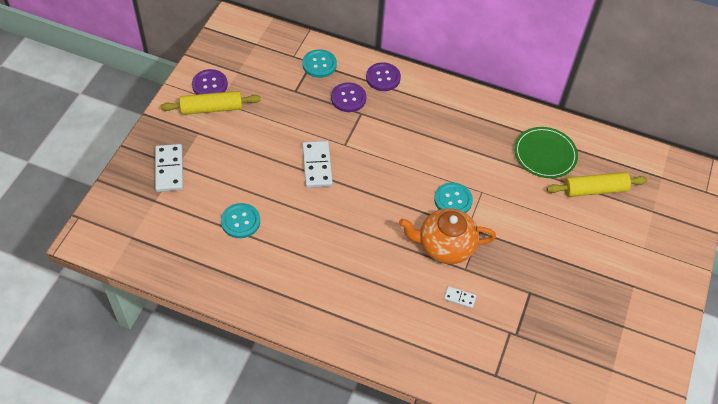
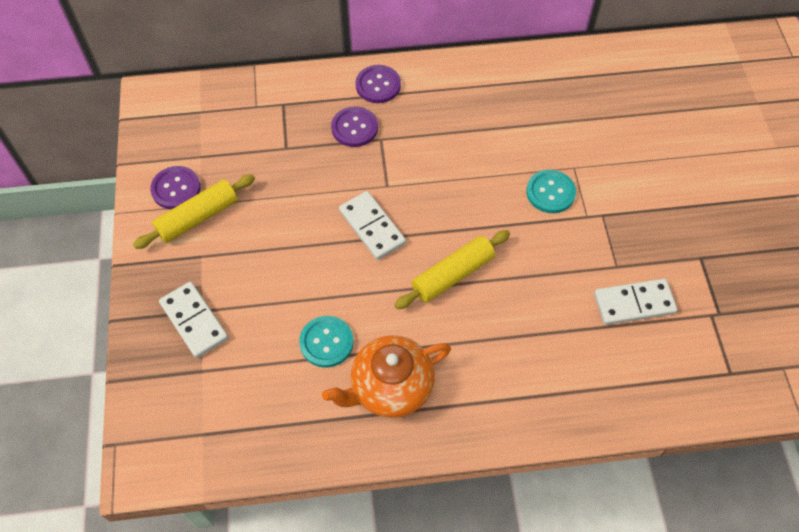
camera: 25 degrees left, 5 degrees up
(319, 64) = (294, 103): turquoise button -> none
(445, 246) = (577, 251): orange teapot -> orange teapot (390, 387)
(459, 298) = (634, 303): white domino -> white domino, size x1.93
(545, 154) = (610, 92): green plate -> none
(594, 190) = (686, 107): yellow rolling pin -> yellow rolling pin (452, 275)

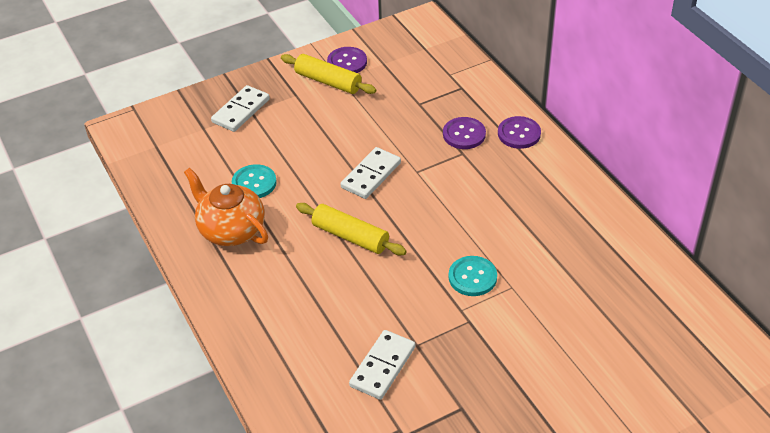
camera: 70 degrees right, 15 degrees down
(634, 303) = (382, 366): white domino -> white domino turned 60 degrees clockwise

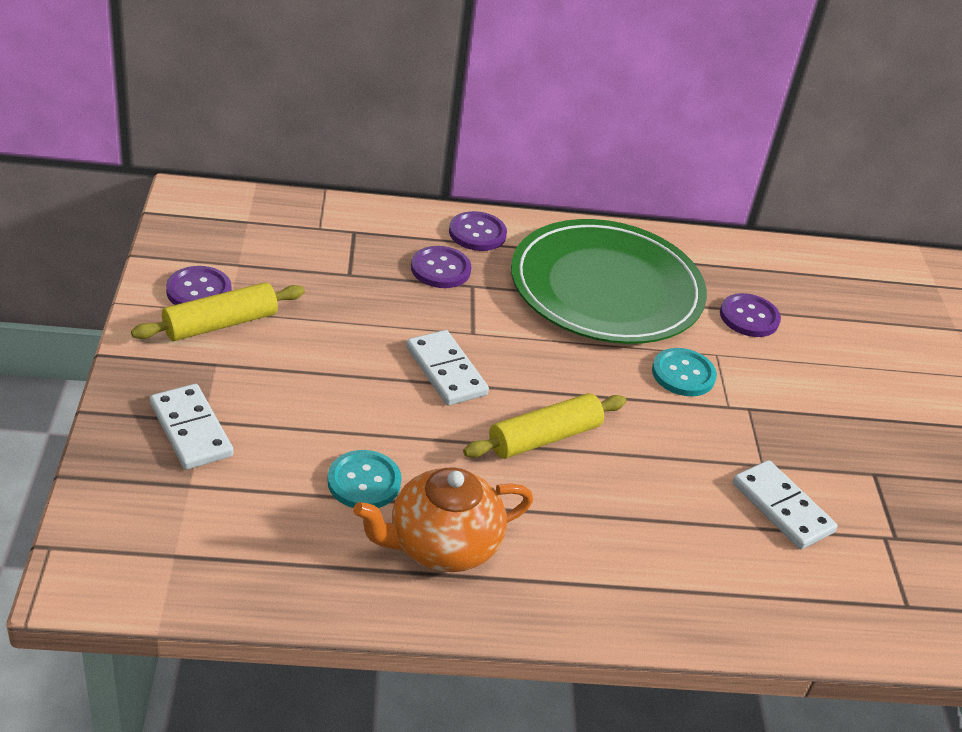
camera: 70 degrees left, 5 degrees down
(526, 210) = (606, 288): none -> green plate
(573, 291) = (749, 317): none -> purple button

